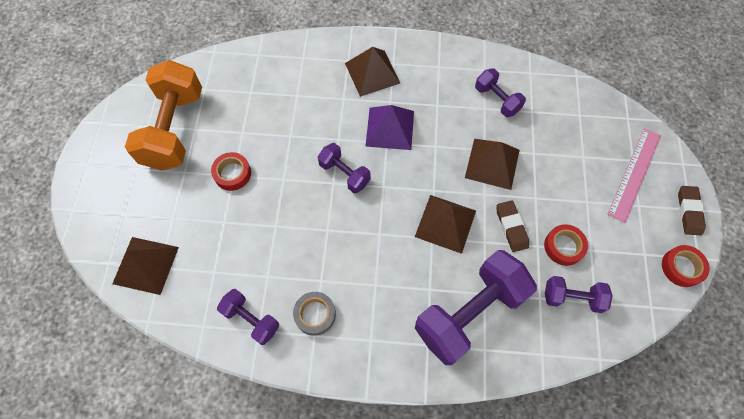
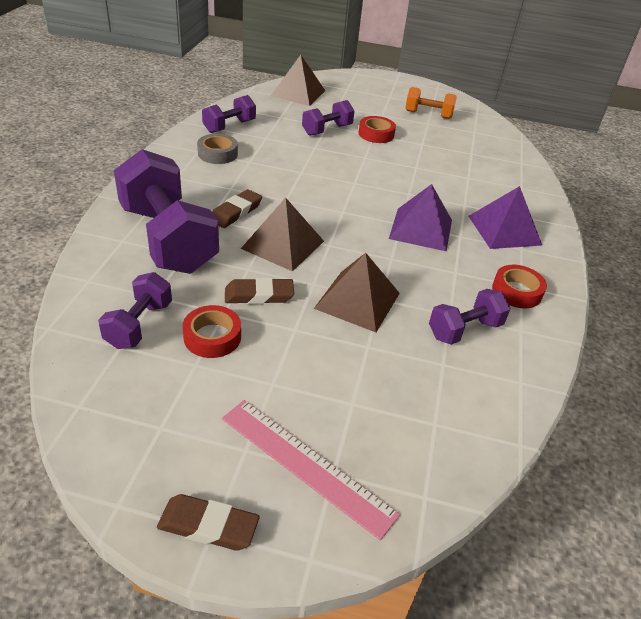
camera: 95 degrees right, 25 degrees down
(174, 129) = (428, 115): orange dumbbell -> orange dumbbell, size x0.51
(344, 174) = (364, 190): purple dumbbell -> purple dumbbell (327, 130)
(372, 73) = (504, 230): brown pyramid -> purple pyramid
(413, 270) = (236, 212): none -> brown eraser
(681, 267) = (115, 471): red tape -> red tape (516, 291)

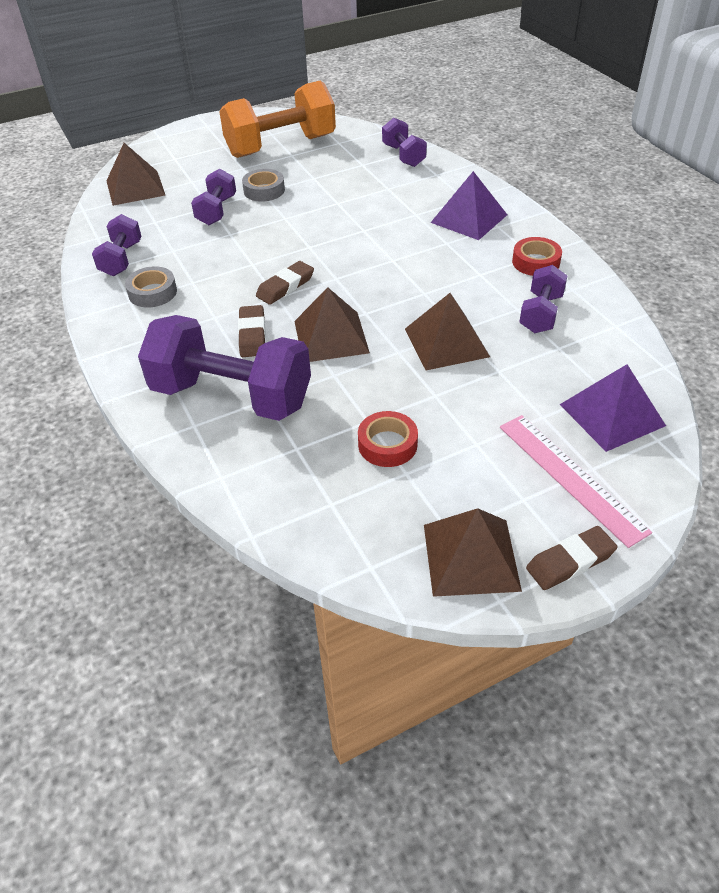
camera: 35 degrees left, 5 degrees up
(139, 325) = (320, 478): purple dumbbell -> purple dumbbell (403, 156)
(147, 457) = (471, 557): none -> brown pyramid
(259, 295) = (373, 389): brown eraser -> brown eraser (285, 286)
(306, 464) = (571, 477): pink ruler -> pink ruler turned 60 degrees clockwise
(376, 134) = (264, 190): red tape -> grey tape
(421, 229) = (412, 255): purple pyramid -> purple pyramid (612, 414)
(428, 115) = (281, 146): orange dumbbell -> orange dumbbell, size x1.95

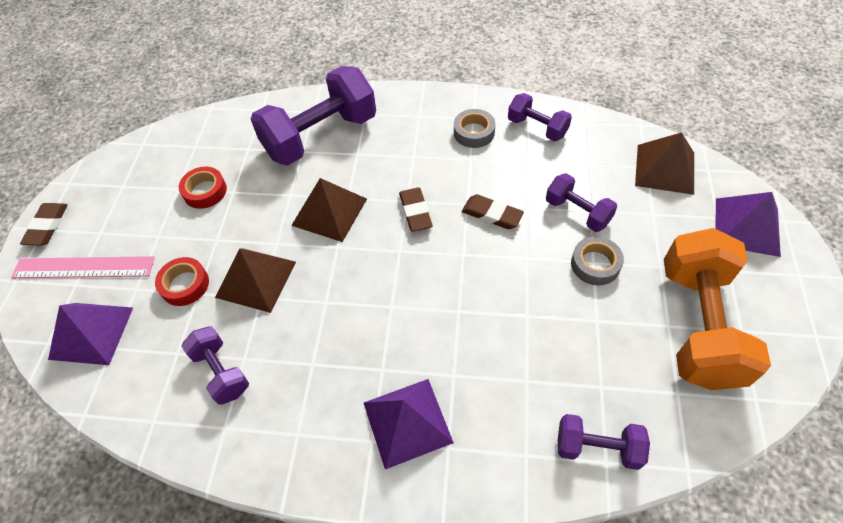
camera: 125 degrees right, 10 degrees up
(175, 147) = (746, 226): none -> purple pyramid
(252, 335) = (372, 169): brown eraser -> brown eraser (492, 214)
(471, 557) = (100, 186): brown pyramid -> none
(535, 262) = (286, 428): red tape -> red tape (185, 285)

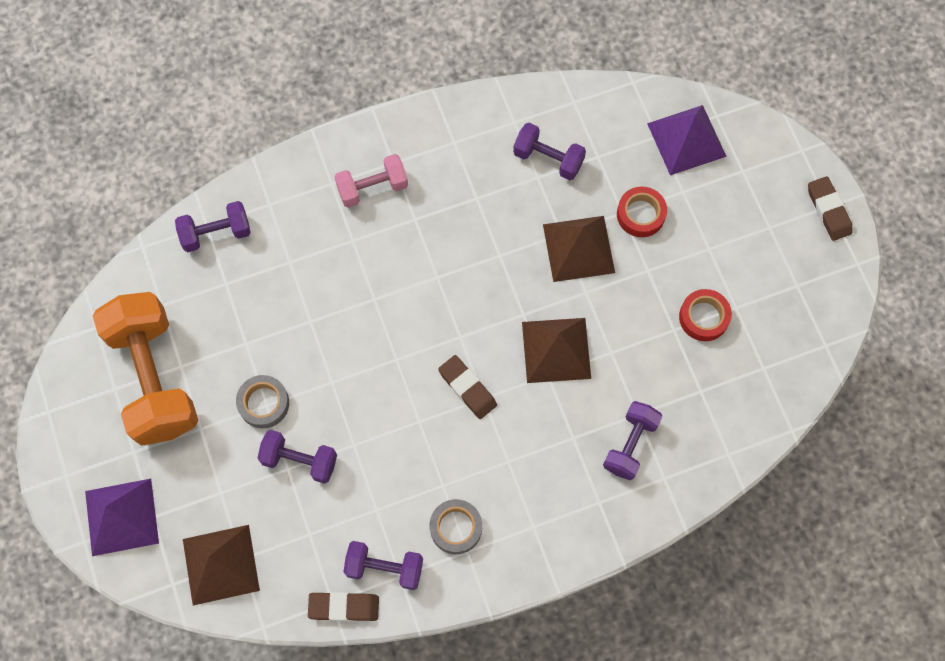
camera: 150 degrees right, 15 degrees up
(83, 268) = (750, 188): pink ruler -> none
(321, 136) = (630, 444): purple dumbbell -> purple dumbbell, size x0.51
(407, 422) = (372, 188): purple pyramid -> pink dumbbell
(492, 214) = (387, 419): brown eraser -> brown eraser (344, 607)

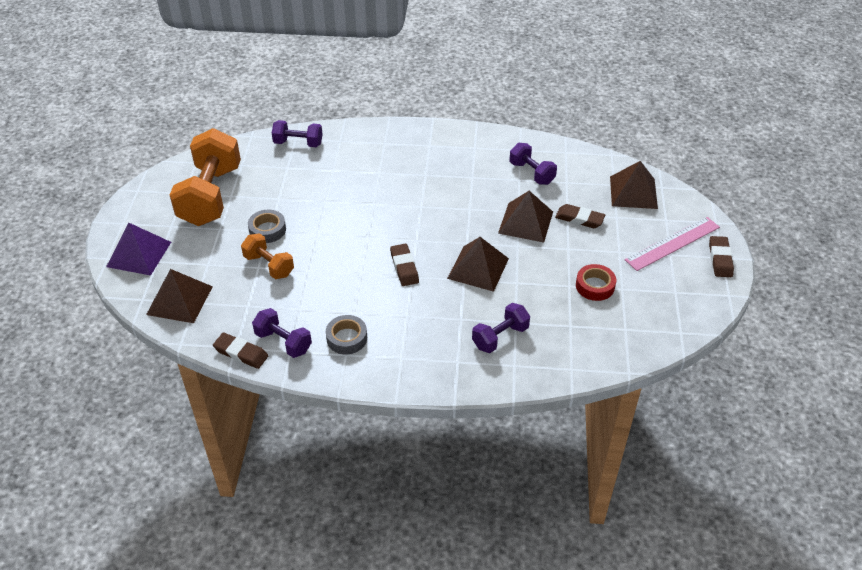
camera: 25 degrees right, 25 degrees down
(300, 460) = (269, 265): purple dumbbell -> orange dumbbell
(372, 188) = (408, 152): pink dumbbell -> none
(640, 214) = (579, 219): red tape -> brown eraser
(686, 139) = (633, 192): purple pyramid -> brown pyramid
(765, 208) = (672, 243): none -> pink ruler

